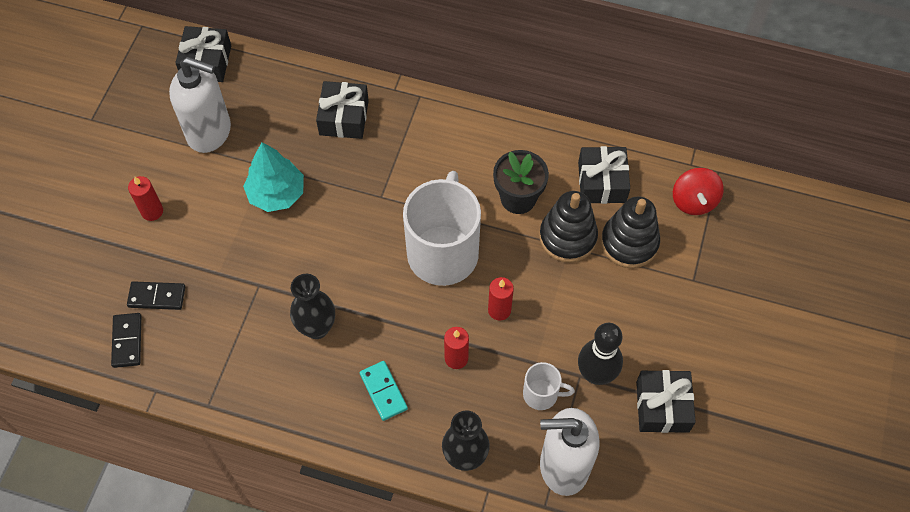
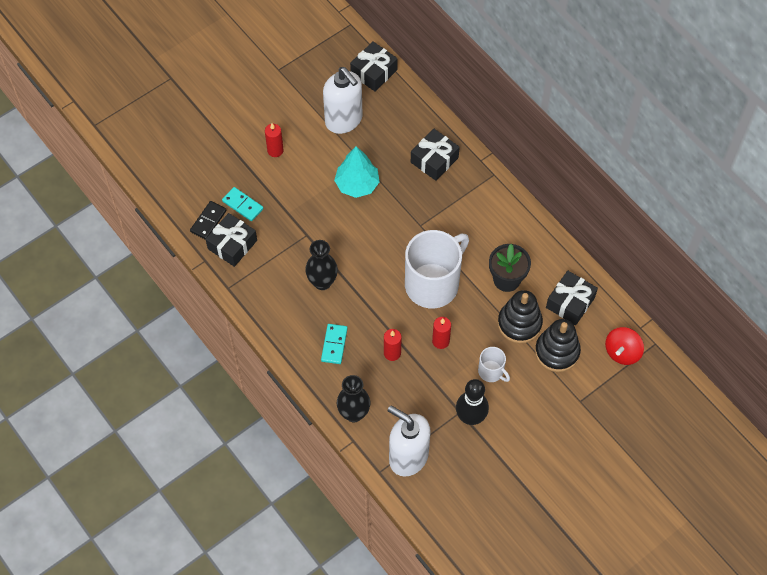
camera: 35 degrees right, 0 degrees up
(157, 296) = (243, 205): black domino -> turquoise domino
(541, 394) = (427, 407): white mug -> white mug (491, 372)
(662, 406) = (496, 463): black gift -> black gift (232, 244)

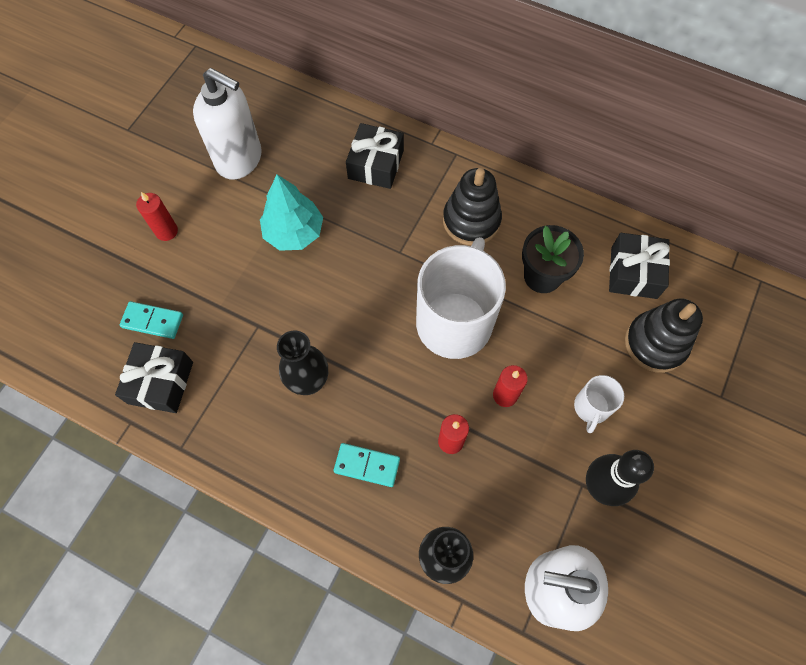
camera: 25 degrees left, 5 degrees up
(208, 221) = (113, 363): black domino -> none
(334, 345) = (367, 465): turquoise domino -> turquoise domino turned 60 degrees counterclockwise
(374, 72) = (250, 89): black gift -> none
(491, 372) = (591, 408): white mug -> white mug turned 90 degrees clockwise
(519, 323) = (589, 326): black stacking toy -> black stacking toy (471, 220)
(622, 352) = (731, 309): red spinning top -> none

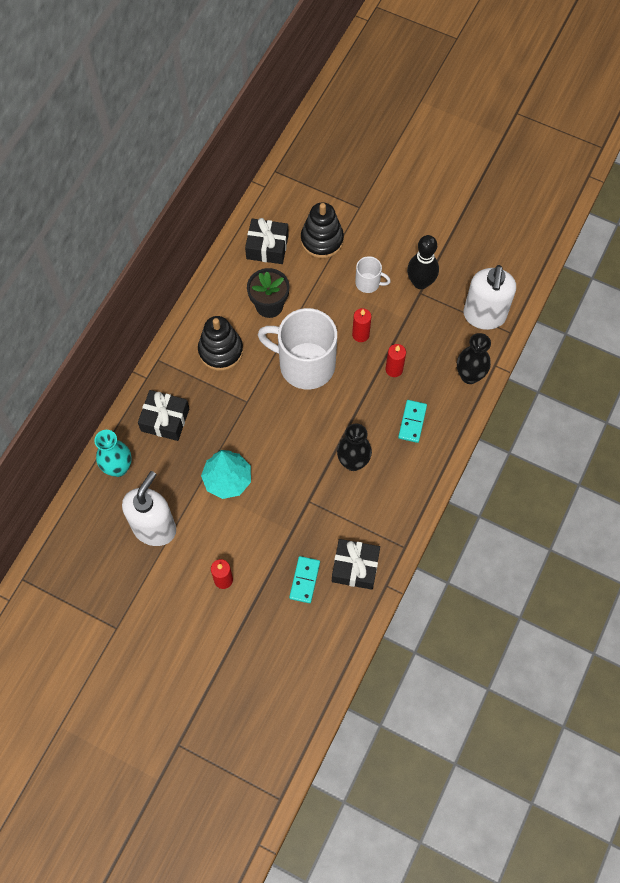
camera: 90 degrees left, 0 degrees up
(316, 121) = (118, 468): none -> turquoise vase

